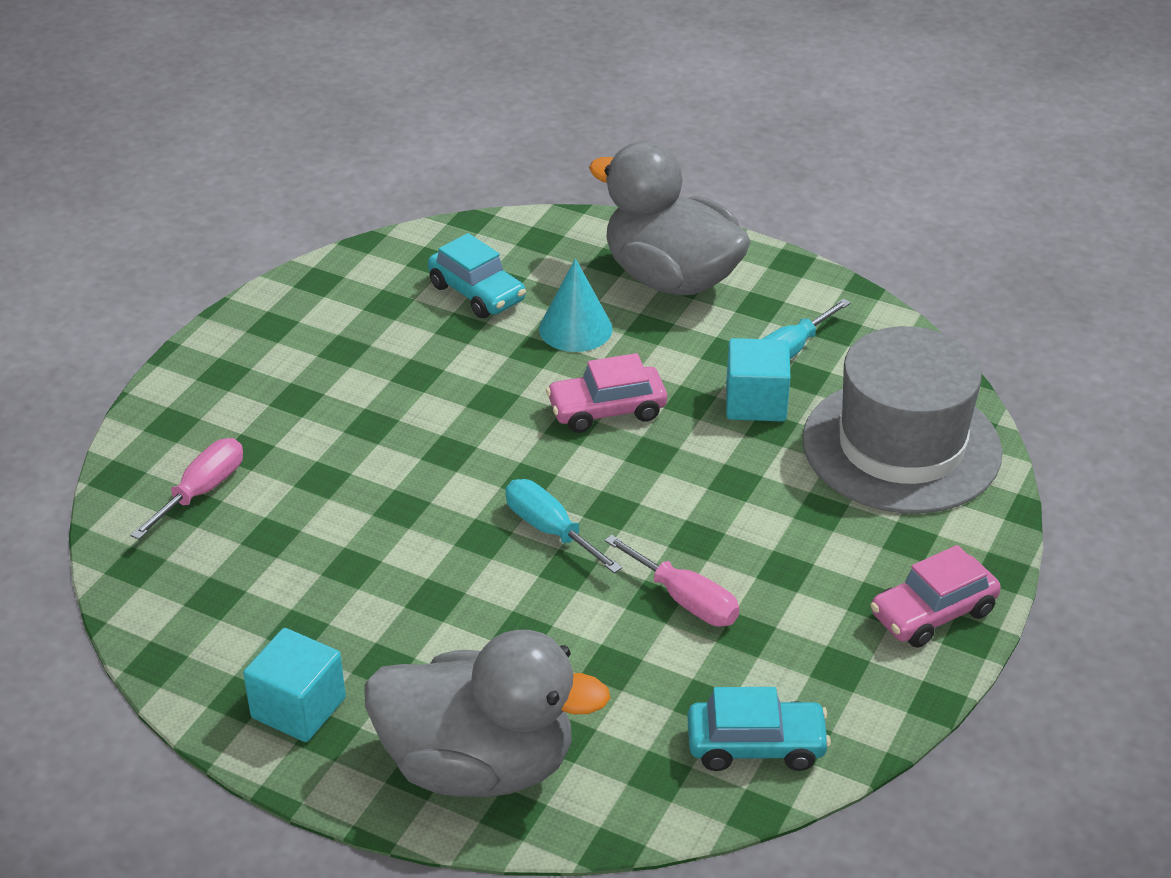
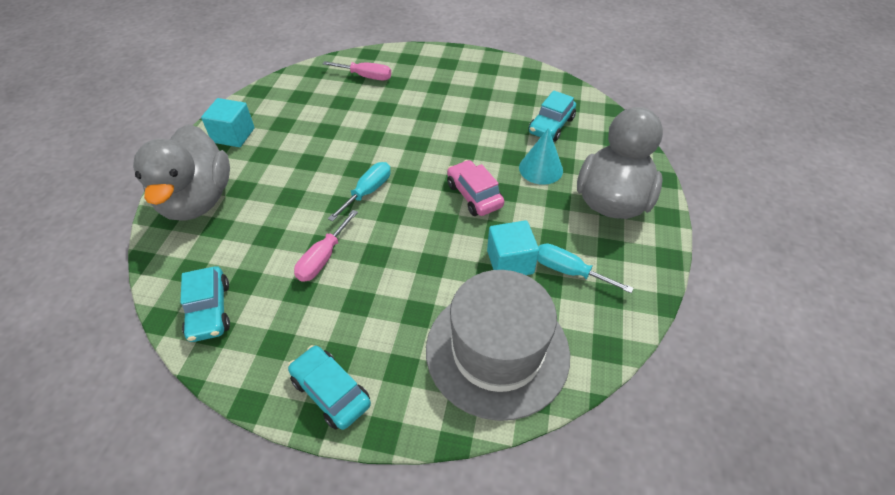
camera: 75 degrees right, 10 degrees up
(932, 613) = (331, 392): pink car -> turquoise car

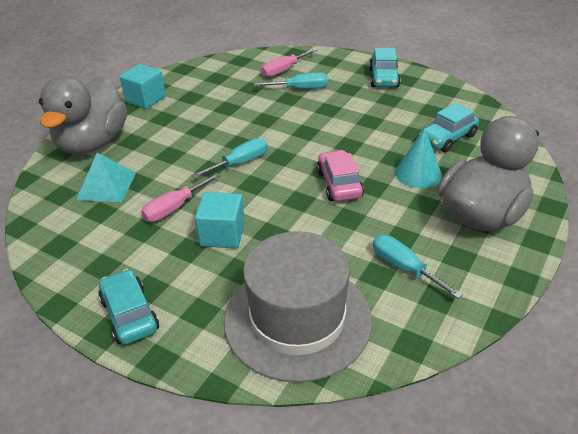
camera: 20 degrees right, 10 degrees down
(209, 310) = (61, 228): turquoise car -> turquoise car (383, 78)
(237, 249) = (106, 186): none -> turquoise pyramid
(366, 77) = (283, 70): pink screwdriver -> pink screwdriver turned 105 degrees clockwise
(392, 95) = (301, 89): none -> turquoise screwdriver
(510, 262) = (347, 247): turquoise cube -> turquoise cube (222, 234)

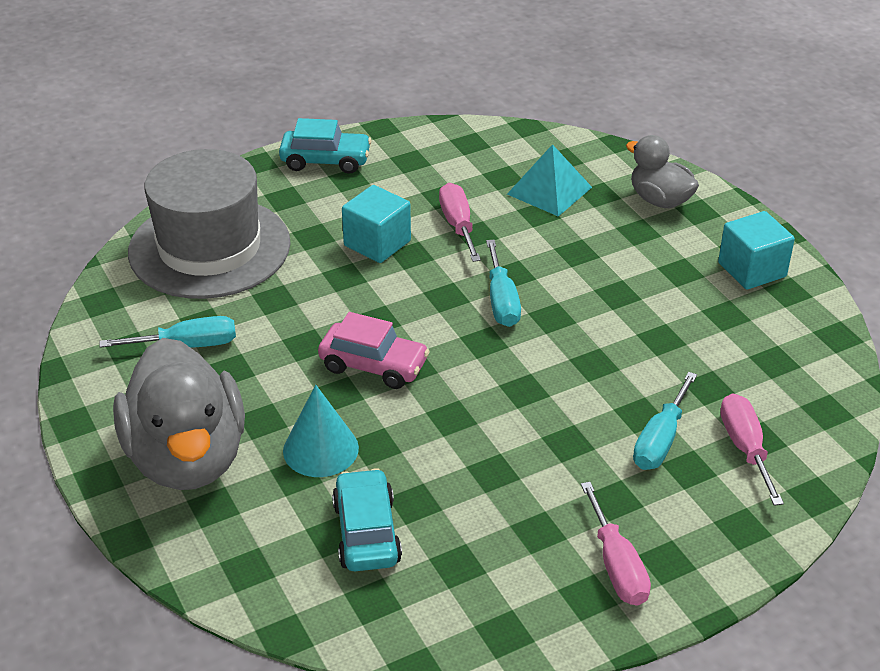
camera: 120 degrees right, 0 degrees up
(92, 143) = (660, 200): grey duck -> grey duck, size x0.54
(383, 78) = (617, 566): turquoise car -> pink screwdriver

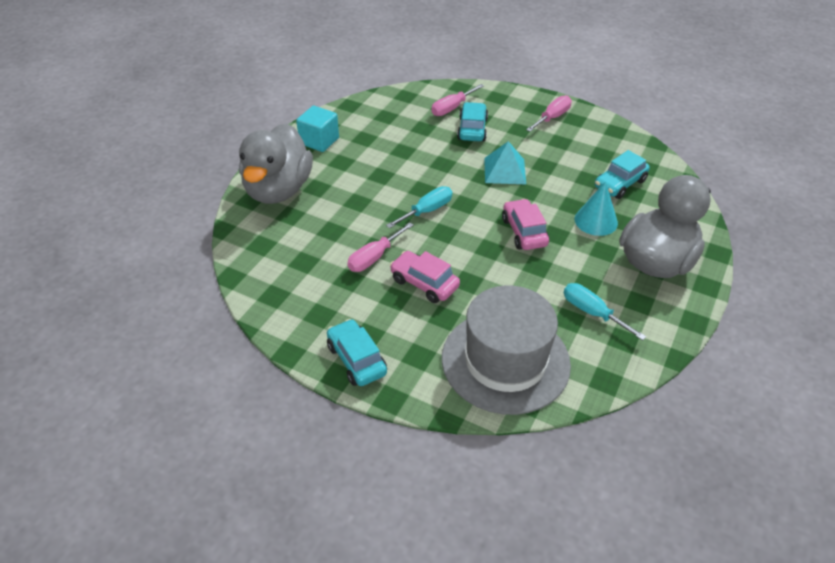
camera: 125 degrees left, 5 degrees up
(377, 243) = (424, 283): turquoise cube -> pink car
(549, 190) = (303, 235): turquoise pyramid -> turquoise pyramid (505, 171)
(660, 200) = (278, 190): grey duck -> grey duck, size x1.84
(660, 440) = (472, 129): turquoise screwdriver -> turquoise car

